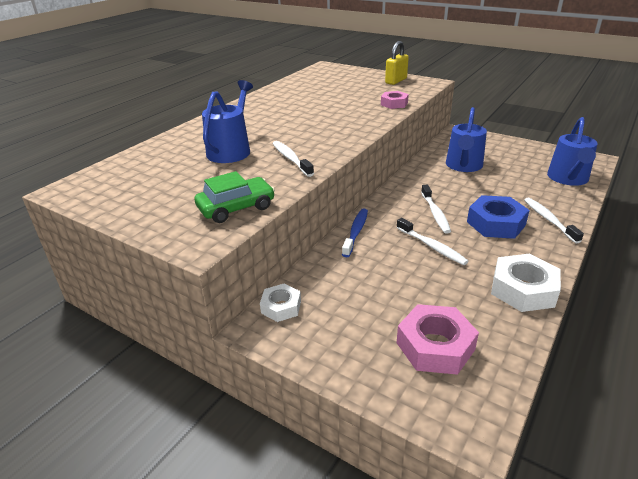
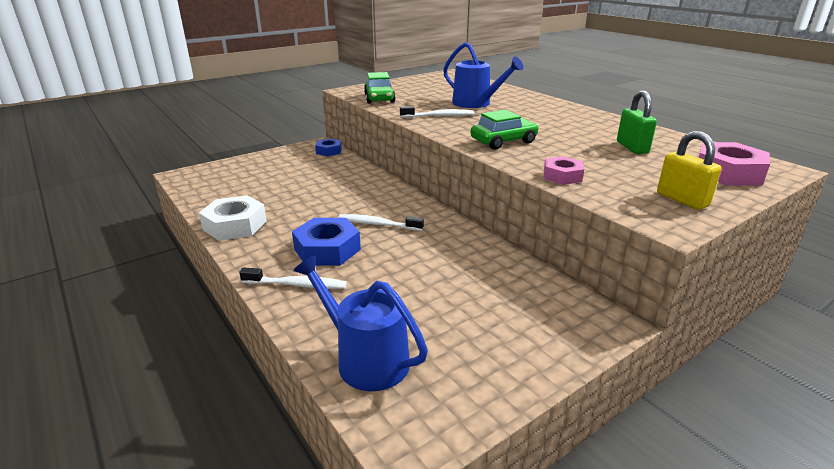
camera: 110 degrees right, 5 degrees down
(281, 307) = (329, 151): white nut -> blue nut
(319, 92) = (632, 147): none -> green padlock
(343, 125) = (503, 141): none -> green car
(356, 232) = (384, 184): blue toothbrush -> none
(432, 246) = (330, 207): white toothbrush -> none
(435, 346) = (239, 181): pink nut -> pink nut (728, 173)
(463, 166) = (473, 279): blue watering can -> none

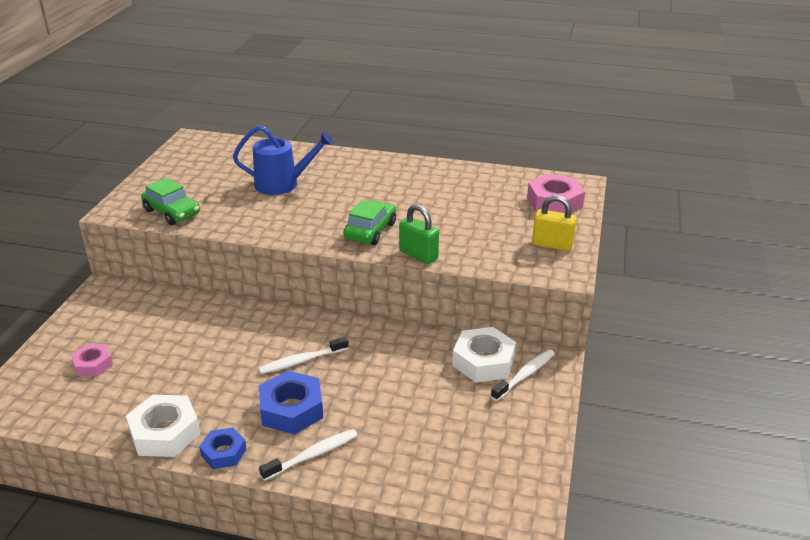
camera: 40 degrees left, 5 degrees up
(329, 151) = (128, 294): blue nut -> blue nut (224, 452)
(366, 359) = (441, 479): blue watering can -> none
(439, 116) = (271, 217): white toothbrush -> white toothbrush (525, 375)
(530, 290) = (483, 361): none -> white nut
(562, 176) = (457, 254): pink nut -> pink nut (93, 364)
(632, 147) = (471, 198): green padlock -> green padlock (418, 255)

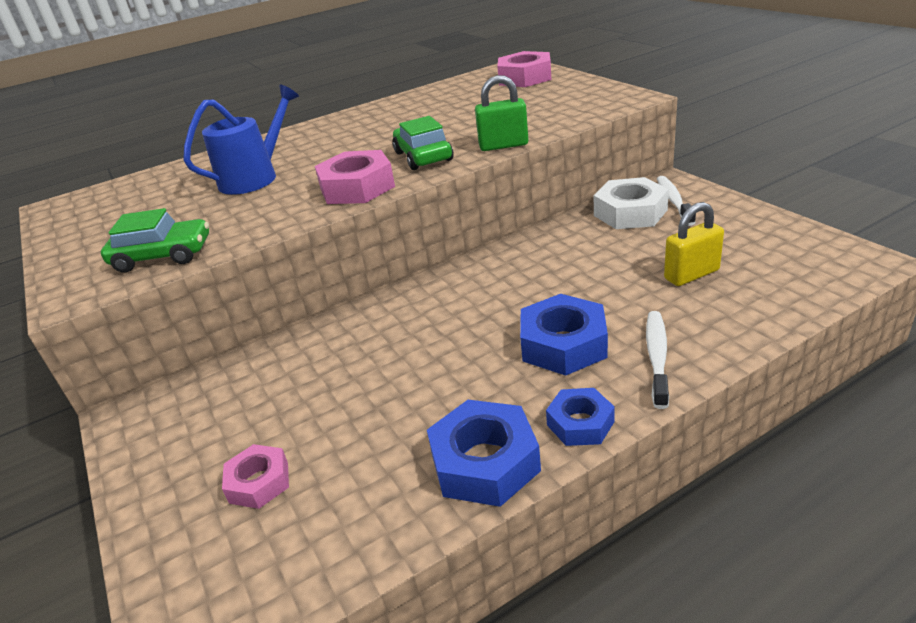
camera: 40 degrees left, 0 degrees up
(165, 433) = (484, 462): white nut -> blue nut
(301, 361) = (492, 309): white toothbrush -> none
(304, 230) = (357, 187): none -> pink nut
(552, 245) = (583, 92): yellow padlock -> yellow padlock (691, 274)

